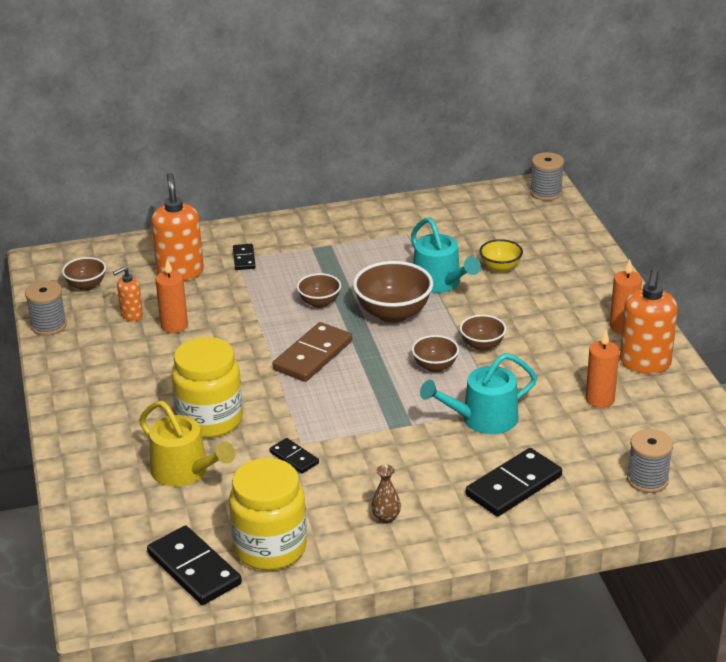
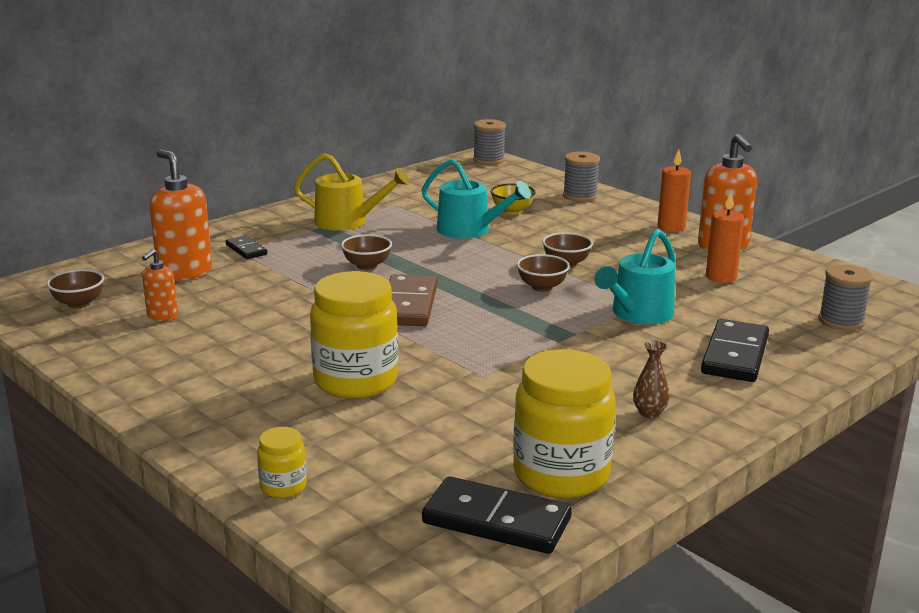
camera: 30 degrees left, 10 degrees down
(49, 325) = (63, 345): grey spool -> grey spool (580, 196)
(91, 495) = (283, 486): none -> yellow jar
(174, 326) = (224, 314): orange candle -> none
(184, 471) = (377, 432): yellow watering can -> yellow watering can (347, 221)
(294, 458) = (489, 389): black domino -> none
(393, 313) = (452, 259): brown bowl -> none

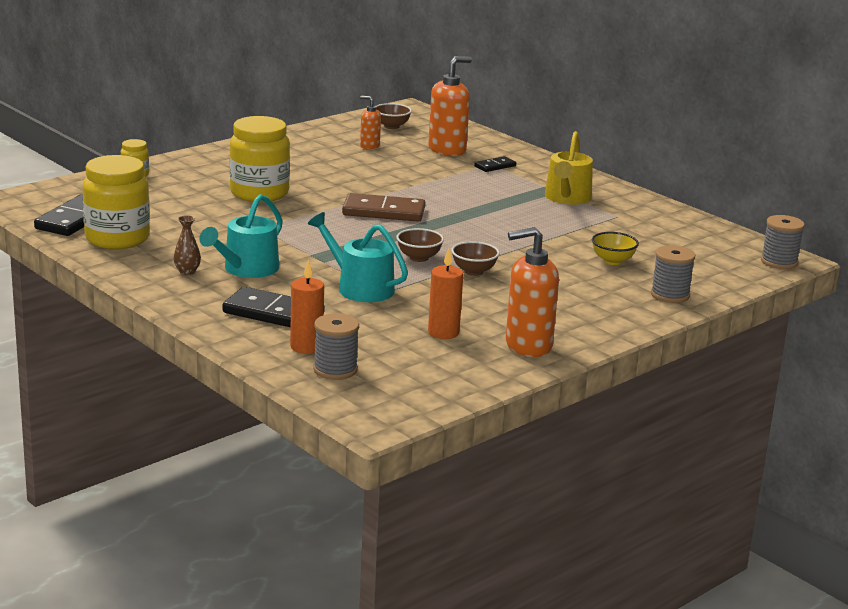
camera: 90 degrees right, 0 degrees up
(367, 266) = (464, 202): brown bowl -> none
(469, 230) = (554, 240): turquoise watering can -> turquoise watering can (247, 269)
(671, 227) = (580, 328): orange candle -> orange candle (306, 347)

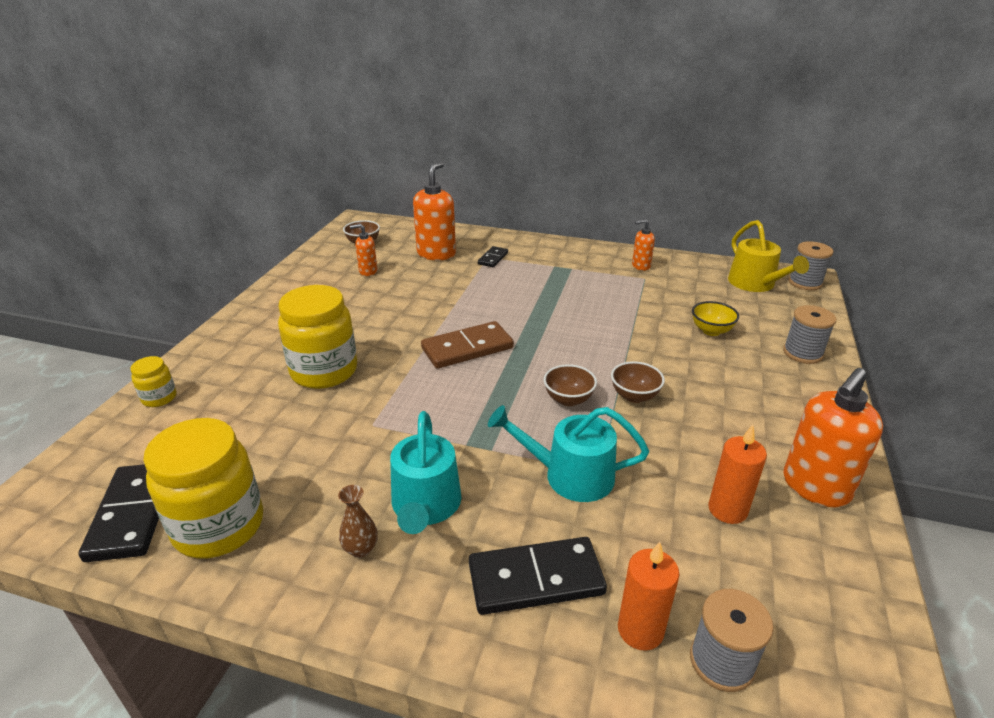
camera: 30 degrees left, 10 degrees up
(567, 198) = (586, 273): yellow watering can -> yellow watering can (755, 284)
(630, 208) = (640, 266): none -> orange soap dispenser

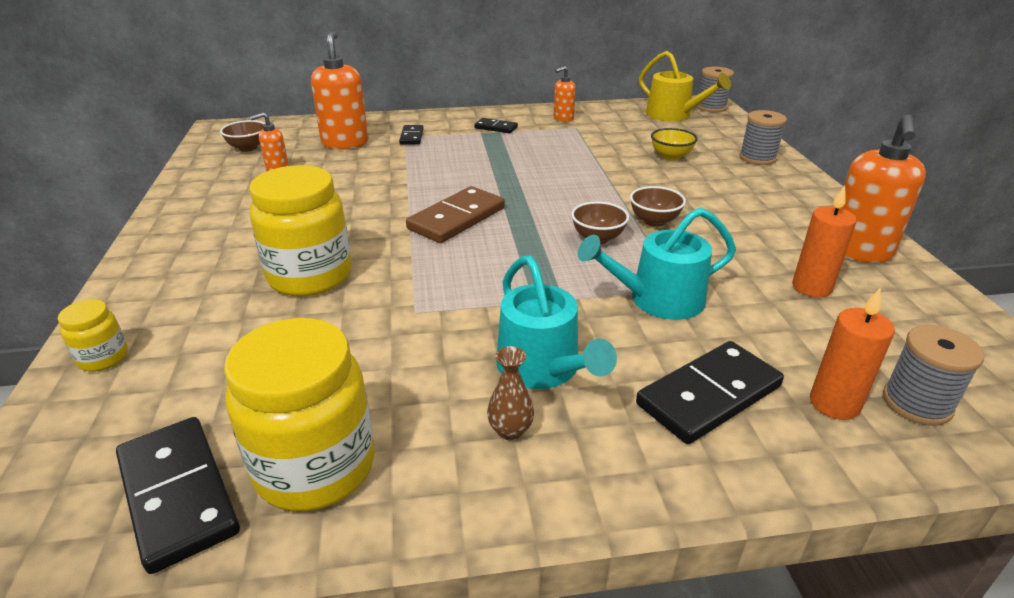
camera: 25 degrees left, 0 degrees up
(571, 264) = (496, 128): none -> black domino

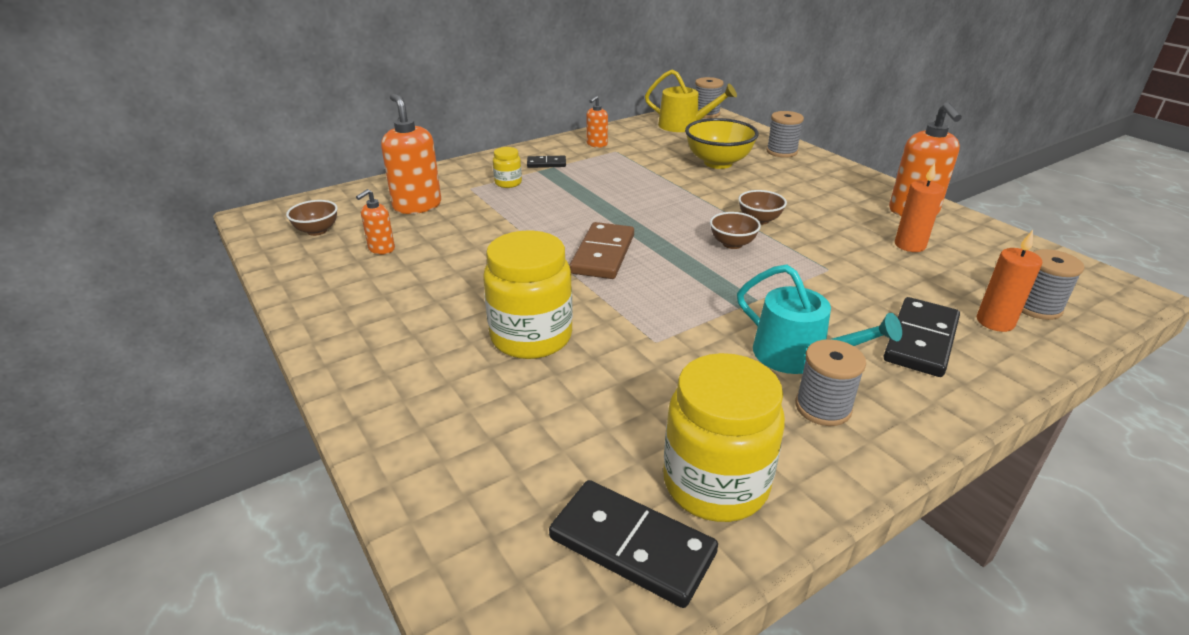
camera: 25 degrees left, 0 degrees up
(103, 358) = (420, 466): yellow jar -> yellow jar (508, 183)
(411, 137) = (476, 187): black domino -> none
(510, 430) = (823, 407): brown vase -> grey spool
(658, 299) = (823, 281): turquoise watering can -> none
(671, 156) = (718, 163): yellow bowl -> yellow bowl, size x1.77

